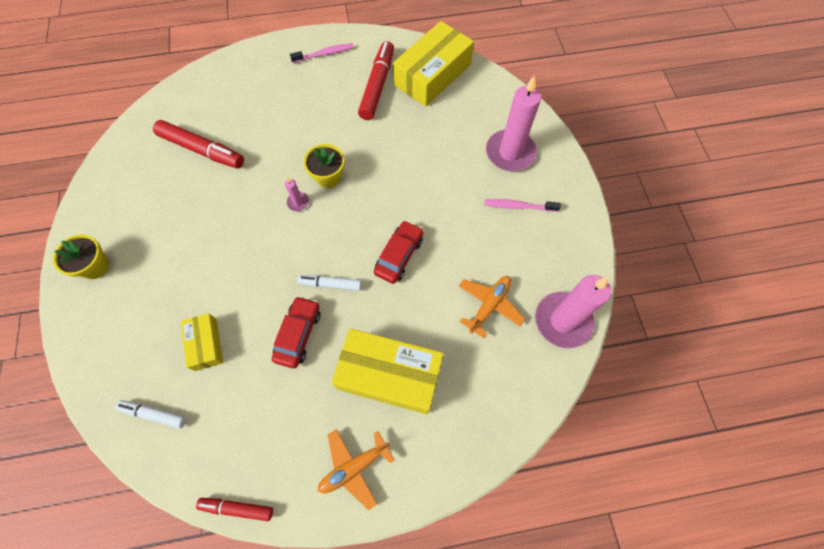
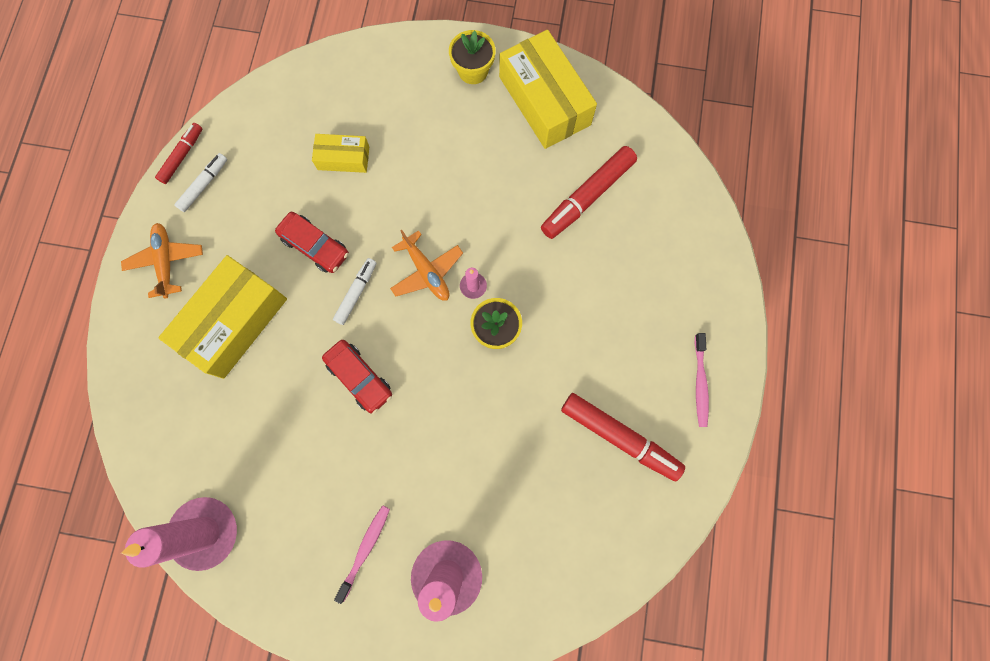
camera: 110 degrees right, 10 degrees up
(154, 414) = (295, 103): white marker -> white marker (204, 185)
(432, 75) = (615, 522): yellow box -> yellow box (544, 101)
(489, 306) = (258, 455): orange plane -> orange plane (426, 271)

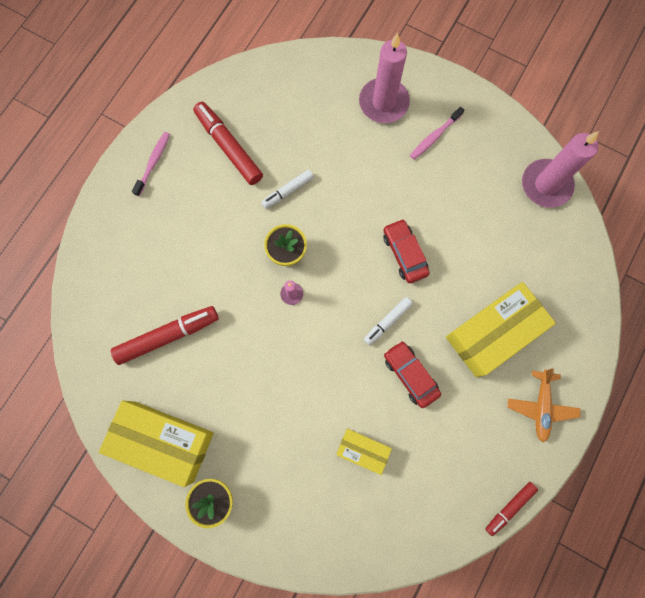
camera: 160 degrees left, 0 degrees up
(204, 185) = (494, 469): white marker -> white marker (287, 191)
(426, 271) = (324, 319): orange plane -> none
(544, 101) = (163, 441): yellow box -> yellow box turned 60 degrees counterclockwise

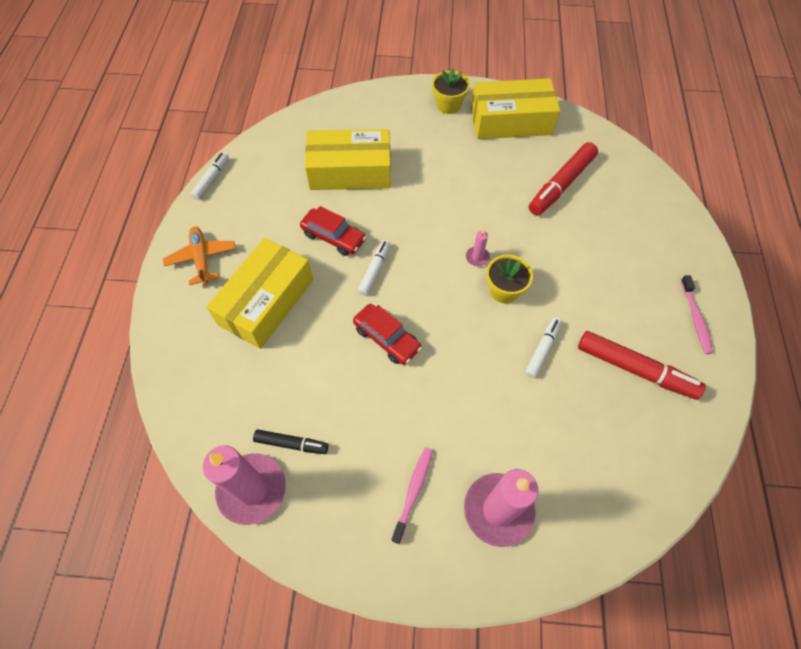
camera: 155 degrees right, 15 degrees down
(363, 450) = (350, 171): yellow box -> yellow box, size x1.90
(508, 204) = (291, 444): none -> black marker
(509, 507) = (212, 179): red marker -> white marker

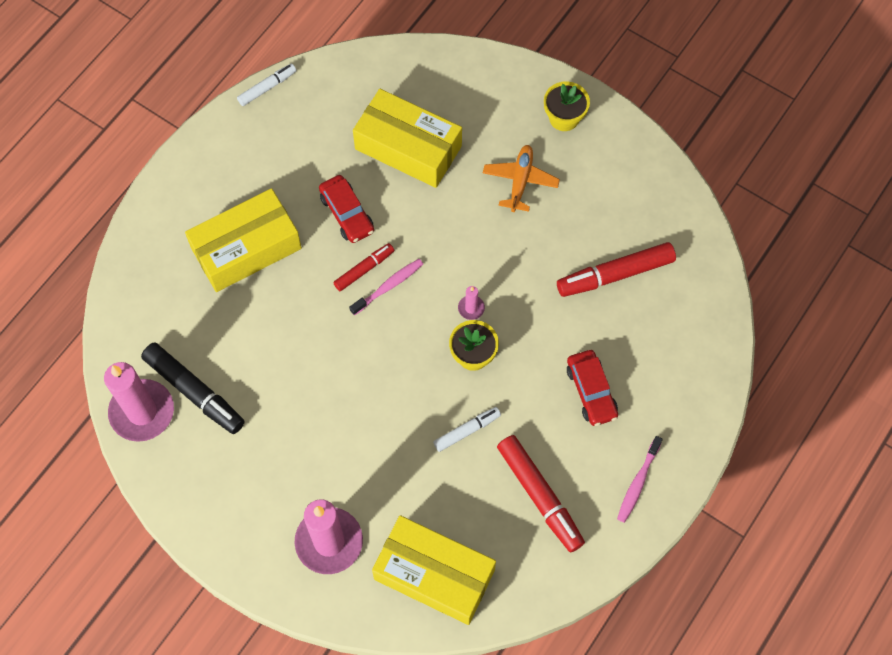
camera: 30 degrees right, 5 degrees up
(202, 258) = (212, 173): orange plane -> orange plane (520, 181)
(291, 444) = (194, 392): black marker -> black marker, size x1.74
(375, 270) = (364, 269): white marker -> red marker
(387, 338) = (332, 343): red car -> red car (591, 391)
(413, 491) = (269, 488): pink toothbrush -> pink toothbrush (388, 286)
(511, 121) = (618, 172): yellow box -> yellow box (434, 574)

